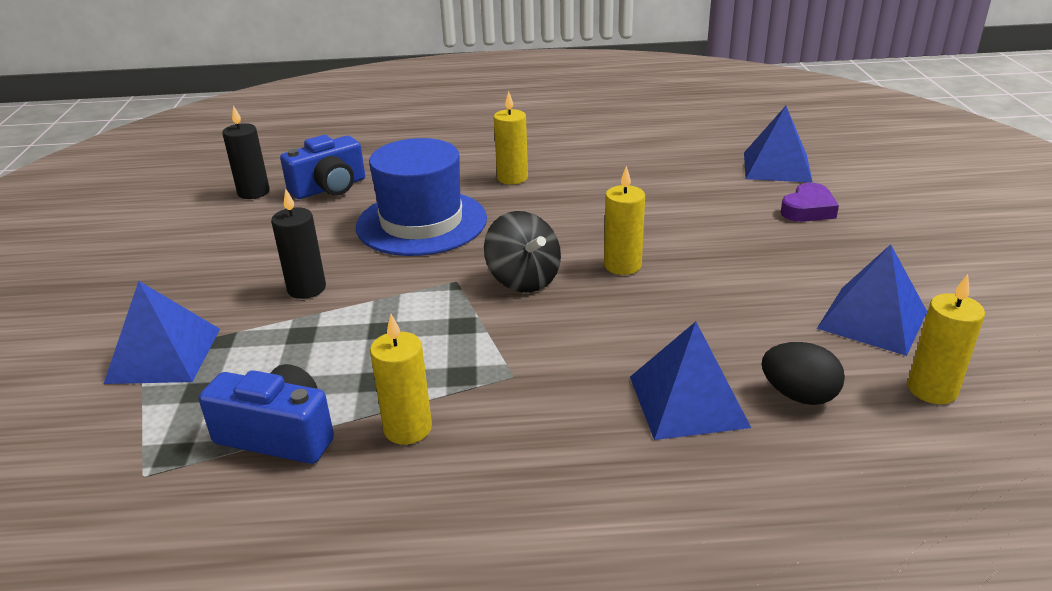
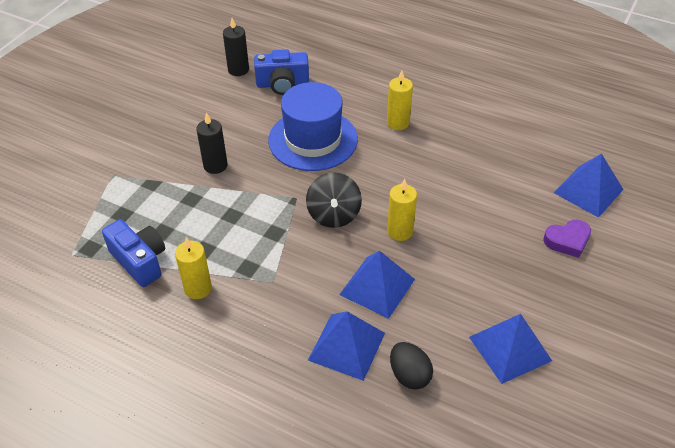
camera: 30 degrees right, 15 degrees up
(164, 355) = (121, 181): blue pyramid -> blue pyramid (377, 286)
(932, 389) = (489, 413): yellow candle -> none

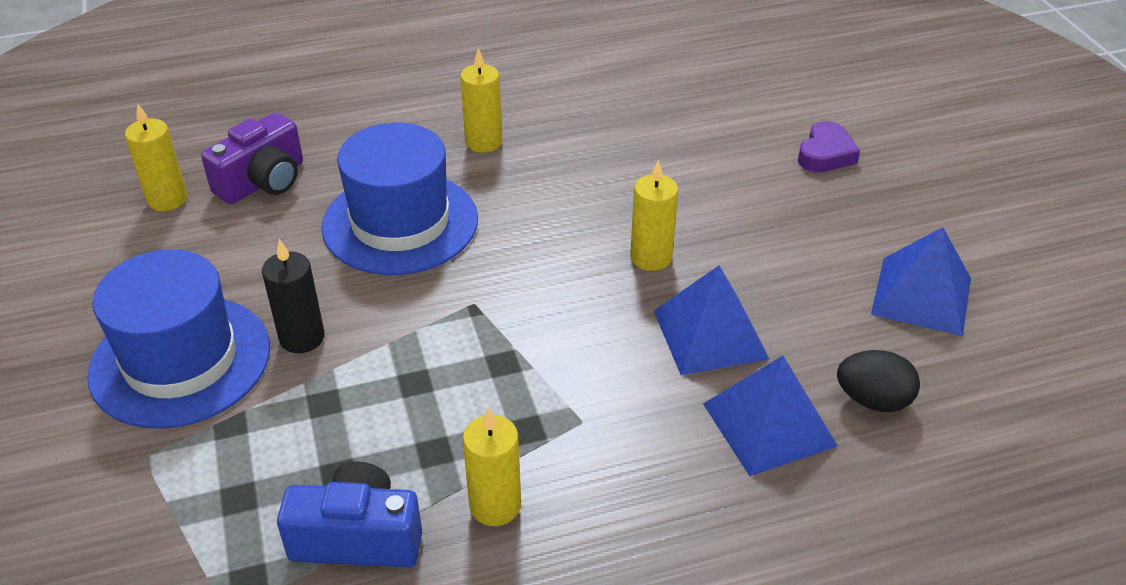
camera: 45 degrees left, 5 degrees down
(165, 145) = (180, 360): none -> blue hat
(238, 70) = (167, 199): black candle -> yellow candle
(282, 84) = (263, 181): blue camera -> purple camera
(334, 215) = (549, 291): black spinning top -> none
(588, 191) = (778, 94): blue pyramid -> none

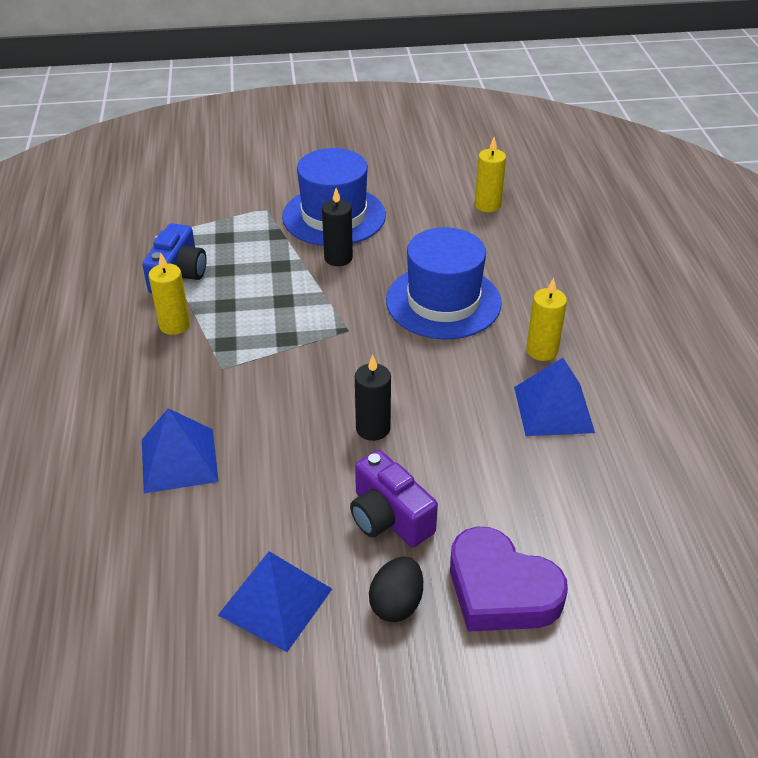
camera: 100 degrees right, 0 degrees up
(263, 181) = (502, 242): purple camera -> purple camera (389, 517)
(651, 257) = (373, 428): yellow candle -> black candle
(710, 334) = (277, 447): blue pyramid -> blue pyramid (553, 409)
(825, 154) = (500, 590): purple heart -> purple heart, size x1.71
(873, 400) = (175, 527): black egg -> black egg (396, 603)

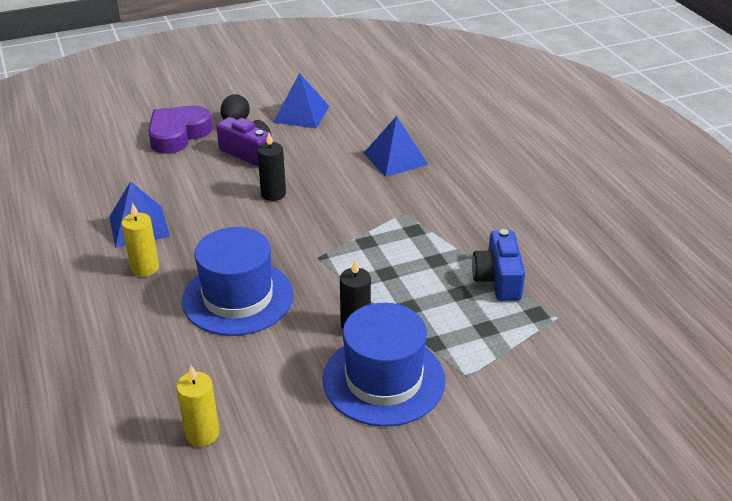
camera: 165 degrees right, 5 degrees down
(174, 325) = (465, 236): yellow candle -> none
(500, 590) = (178, 134): purple heart -> purple heart turned 75 degrees counterclockwise

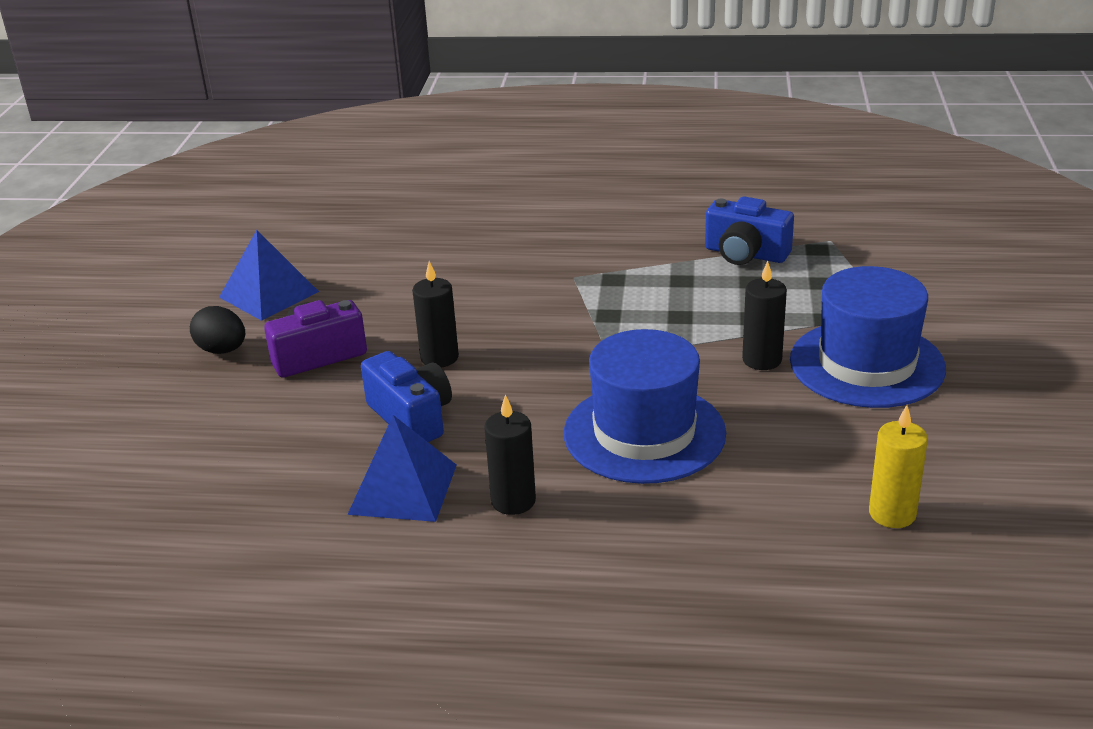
camera: 60 degrees left, 5 degrees down
(145, 268) = (513, 501): yellow candle -> black candle
(178, 134) = (192, 407): purple heart -> none
(207, 205) = (411, 417): none -> blue camera
(395, 158) = (454, 254): blue pyramid -> none

